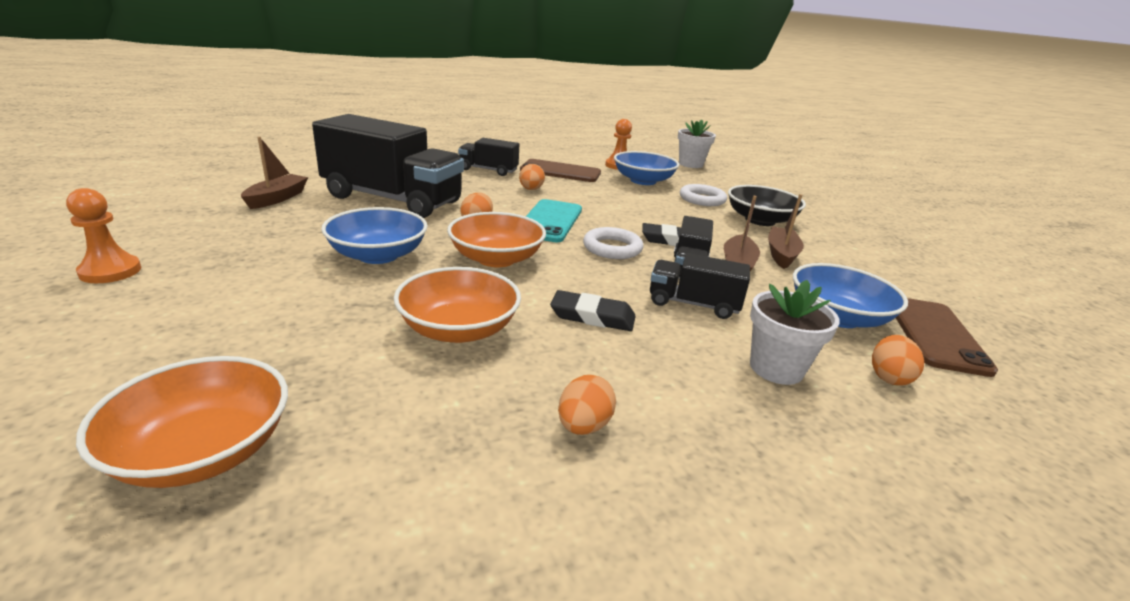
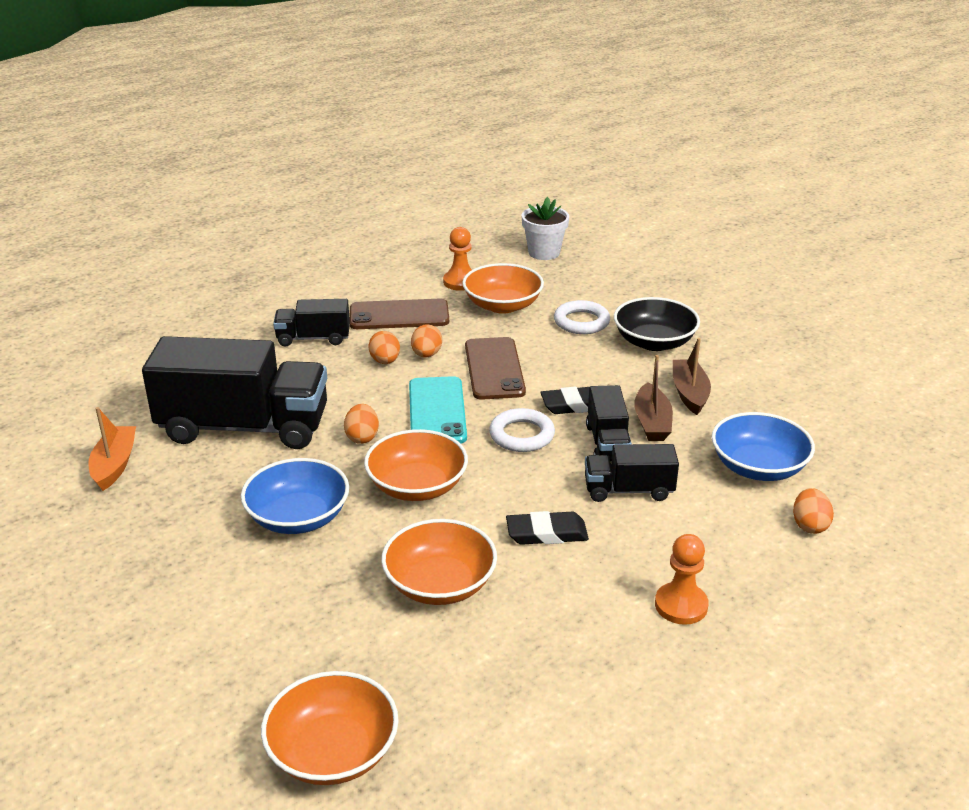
camera: 15 degrees left, 5 degrees up
(110, 271) = (59, 619): orange pawn -> orange pawn (681, 605)
(277, 198) = (114, 465): brown boat -> orange boat
(583, 426) = (593, 645): orange egg -> orange egg (426, 355)
(643, 181) = (502, 305): blue bowl -> orange bowl
(776, 368) = (720, 544): white flower pot -> none
(935, 335) = (843, 464): brown phone -> brown phone (494, 369)

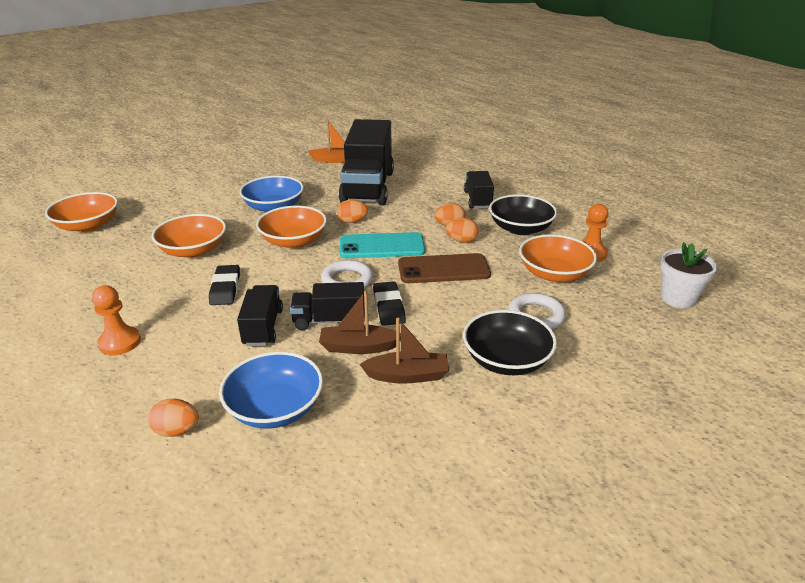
camera: 90 degrees right, 0 degrees up
(399, 315) = (520, 228): brown phone -> black bowl

